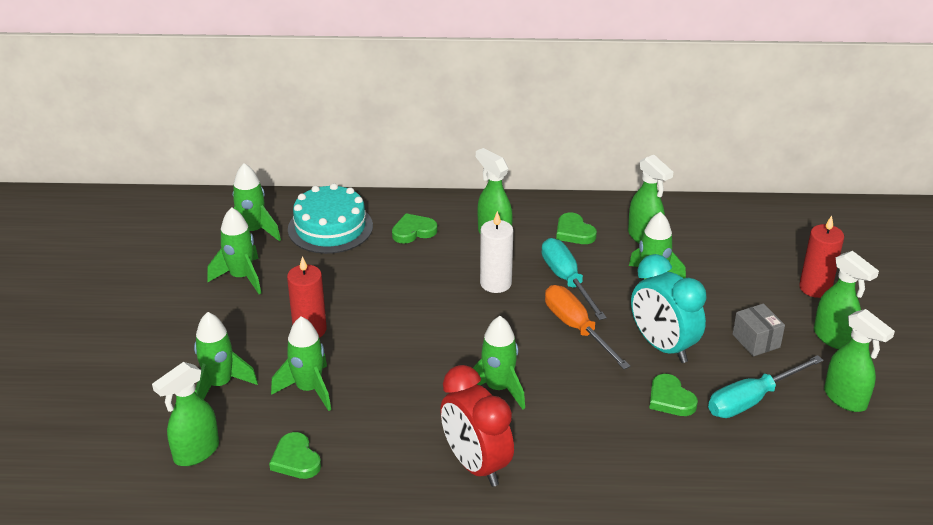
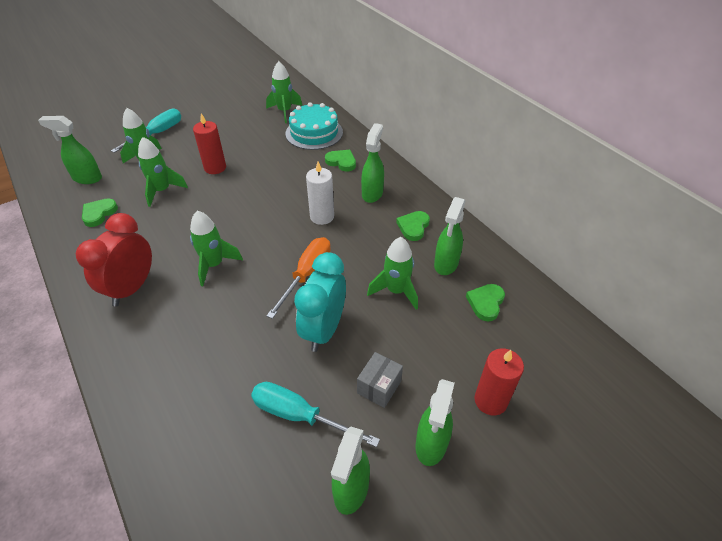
camera: 55 degrees right, 10 degrees up
(241, 277) = (242, 126): green rocket -> none
(567, 280) = (356, 247): turquoise screwdriver -> turquoise screwdriver (157, 134)
(670, 399) = (264, 361): green heart -> green heart (486, 303)

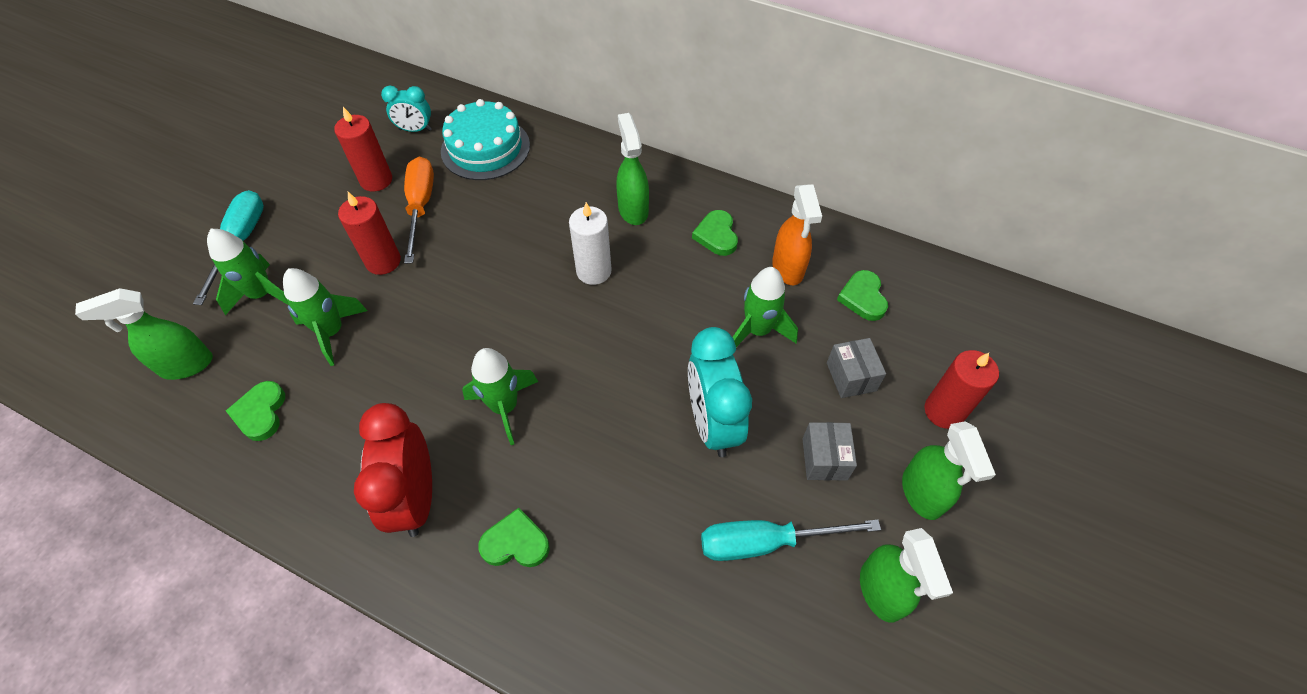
camera: 30 degrees left, 10 degrees up
(244, 129) = (376, 180): none -> red candle
(284, 112) = (415, 130): green rocket -> turquoise clock
(307, 274) = (637, 361): orange screwdriver -> orange screwdriver (420, 206)
(341, 162) = (558, 179): green heart -> green heart (515, 543)
(438, 346) = (851, 376): none -> grey box
(446, 264) = (788, 269): green spray bottle -> orange spray bottle

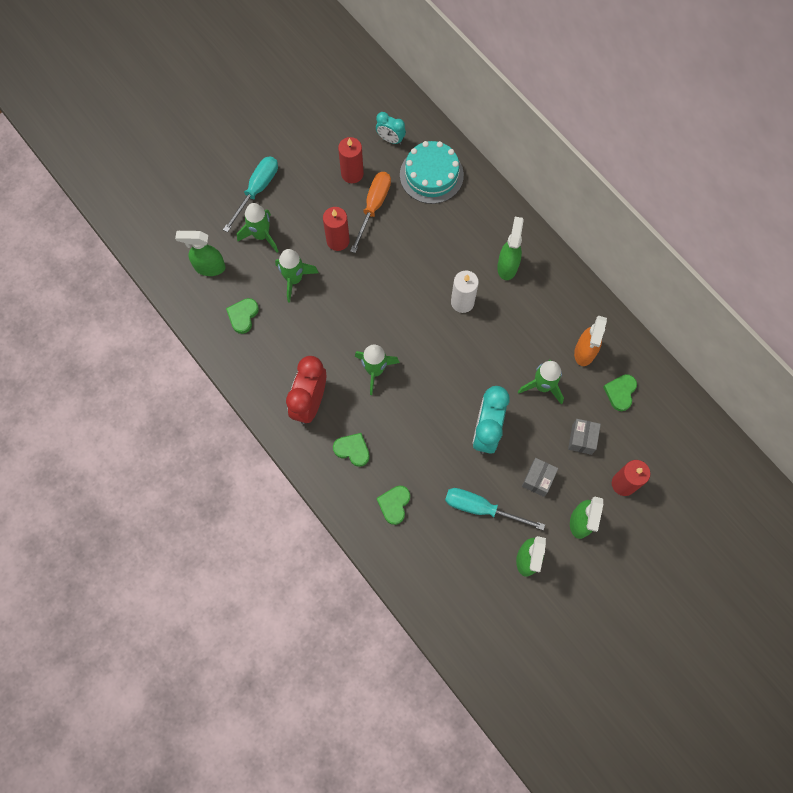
camera: 25 degrees right, 15 degrees up
(716, 235) = (552, 308): green heart -> green heart (394, 504)

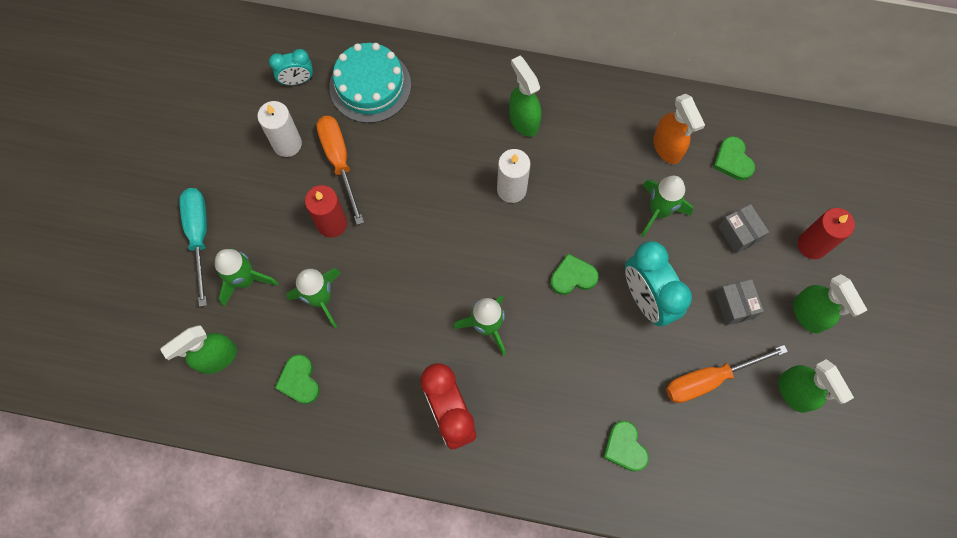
camera: 40 degrees left, 0 degrees up
(352, 173) = (287, 144): red candle -> white candle
(352, 450) = (535, 427): green heart -> green heart (573, 277)
(481, 508) = (709, 379): turquoise screwdriver -> orange screwdriver

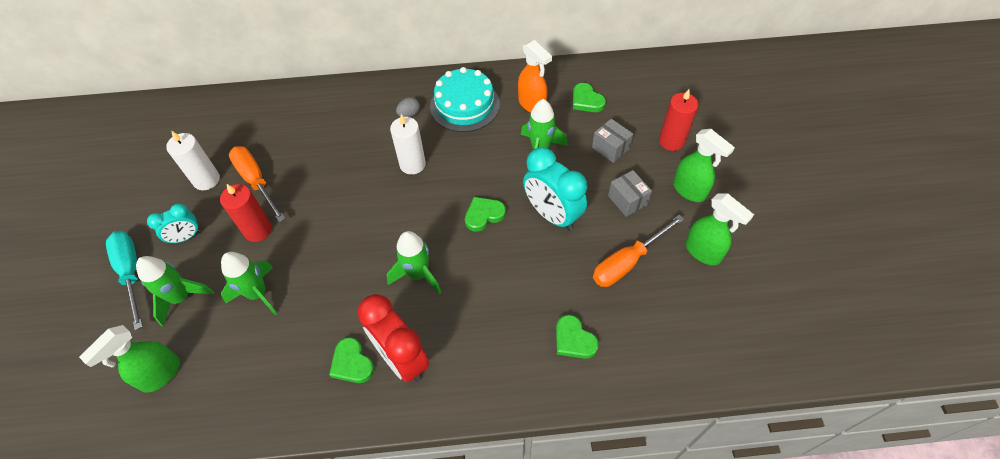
camera: 15 degrees left, 15 degrees down
(297, 80) = (208, 132): turquoise clock -> turquoise clock (186, 237)
(299, 381) = (248, 371): green heart -> green heart (352, 363)
(370, 86) = (273, 121): turquoise cake -> turquoise cake (464, 105)
(523, 120) = (409, 114): green spray bottle -> grey egg

